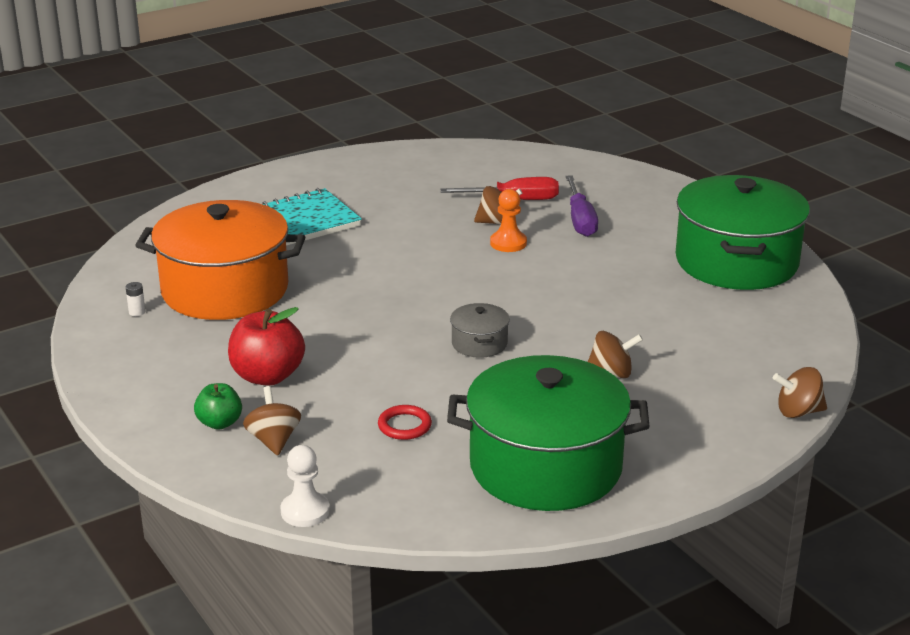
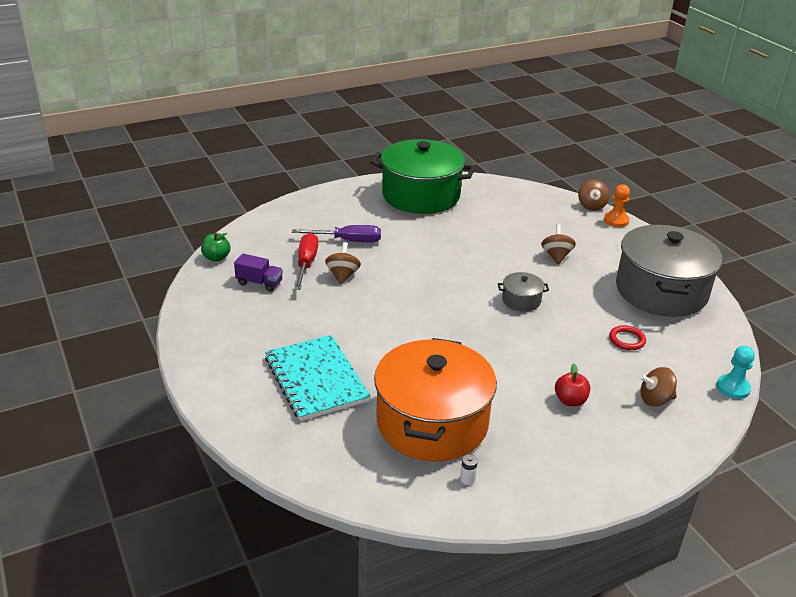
camera: 85 degrees left, 5 degrees up
(219, 423) = (637, 427): green apple -> green apple (216, 257)
(267, 376) = (570, 400): red apple -> red apple, size x0.59
(305, 511) = (733, 388): white pawn -> turquoise pawn
(463, 179) = (259, 283): none -> purple truck
(508, 243) = (377, 274): orange pawn -> orange pawn (616, 220)
(545, 466) = (661, 291): green pot -> grey pot

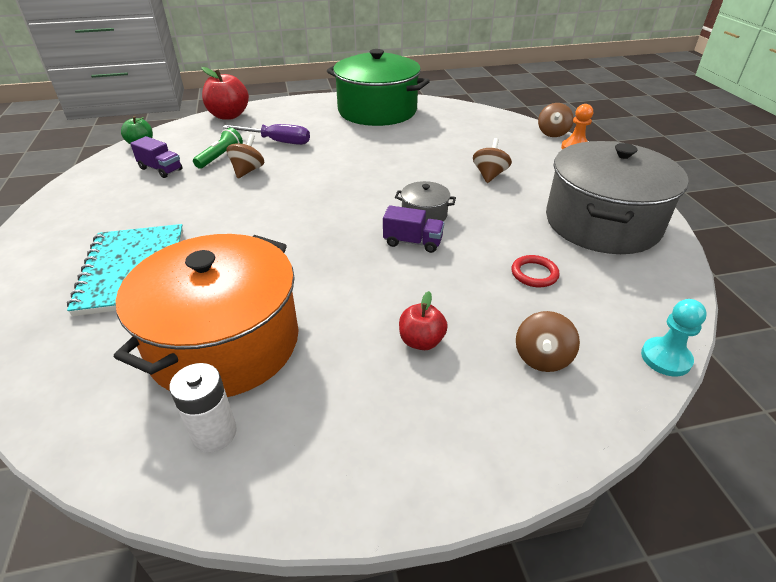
camera: 15 degrees right, 5 degrees up
(278, 215) = (228, 116): none -> red apple
(306, 264) = (220, 157): red screwdriver -> green flashlight
(467, 479) = (214, 433): white battery -> white battery, size x1.99
(524, 326) = (413, 242): none -> purple truck
(655, 399) = (542, 358): brown spinning top -> brown spinning top turned 75 degrees counterclockwise

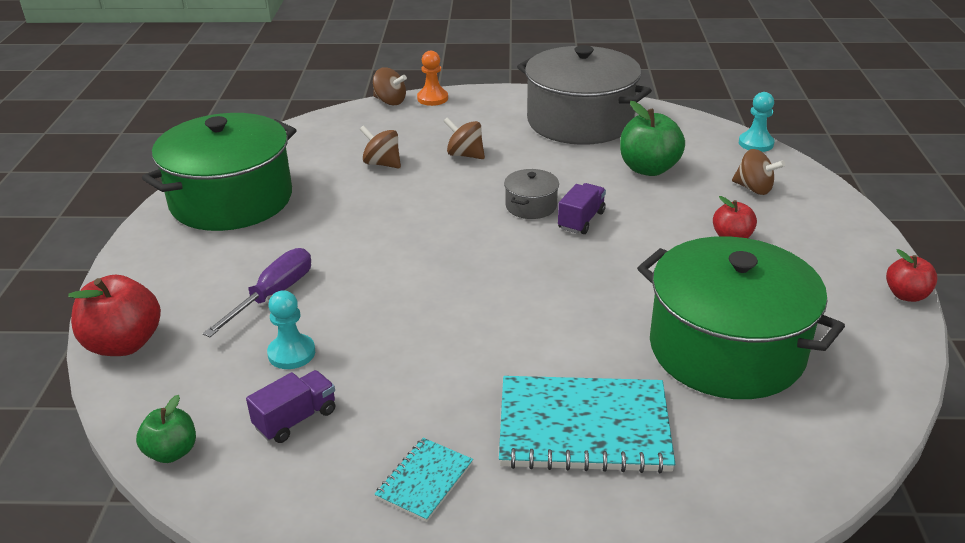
camera: 75 degrees left, 5 degrees down
(98, 216) = (424, 480): none -> turquoise notebook
(214, 433) = (840, 355): white battery -> none
(220, 157) = (291, 353): green flashlight -> turquoise pawn
(225, 343) = (726, 349): orange pot -> green pot
(248, 171) = (355, 326): brown spinning top -> brown spinning top (382, 164)
(343, 515) = (906, 295): none -> red apple
(534, 274) = (648, 169): red ring -> green apple

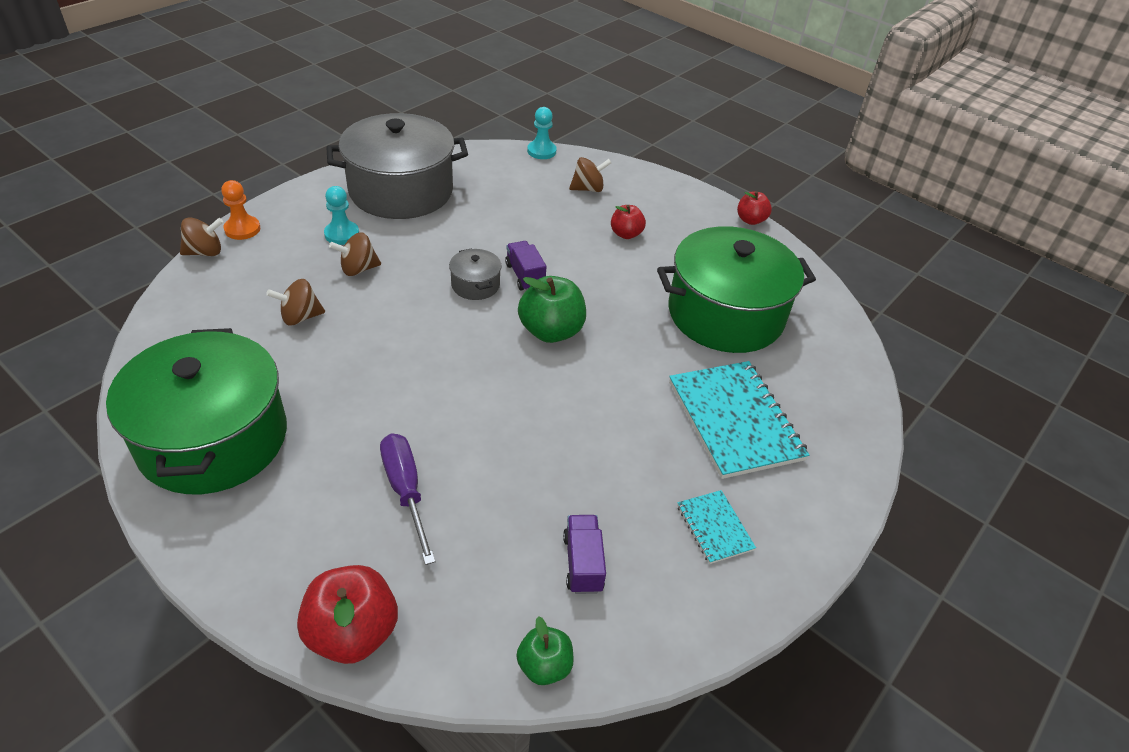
camera: 55 degrees left, 10 degrees up
(291, 353) = (499, 522): turquoise pawn -> turquoise pawn (342, 234)
(583, 427) = (735, 420): turquoise notebook -> turquoise notebook turned 60 degrees counterclockwise
(648, 169) = (506, 208): green apple -> green apple (551, 331)

